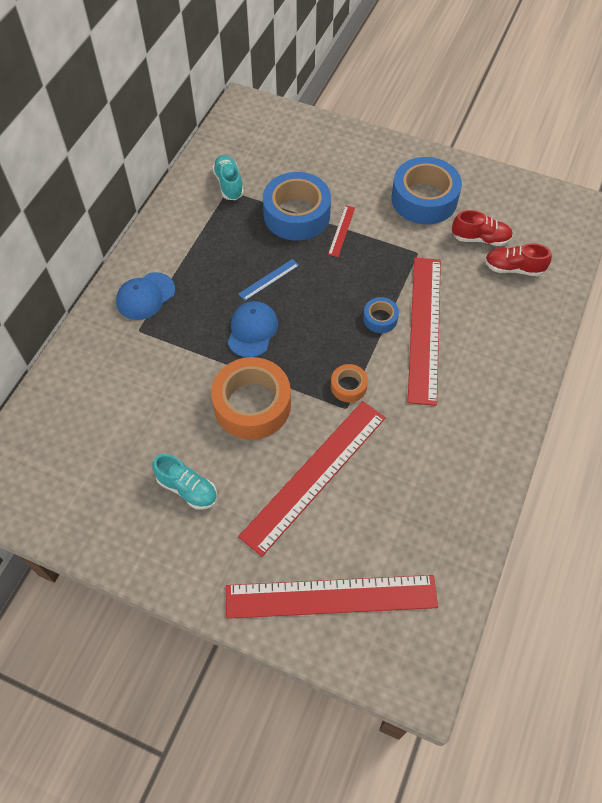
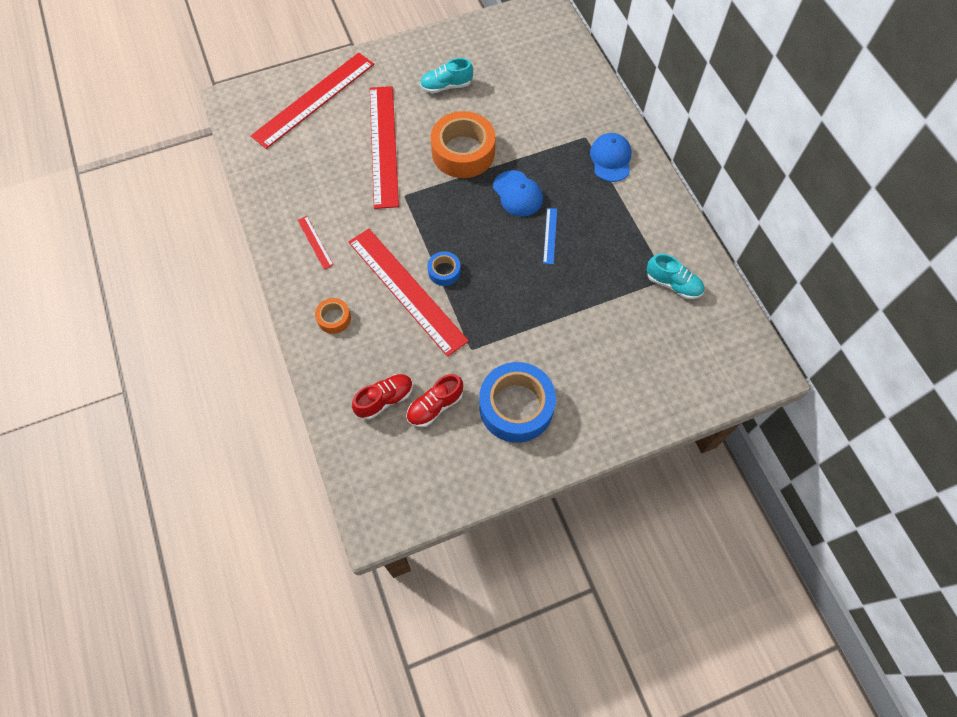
camera: 135 degrees right, 5 degrees up
(297, 214) = (594, 303): blue tape -> none
(341, 231) = (546, 318): red ruler -> red ruler (315, 242)
(348, 386) = (417, 209): orange tape -> orange tape (334, 318)

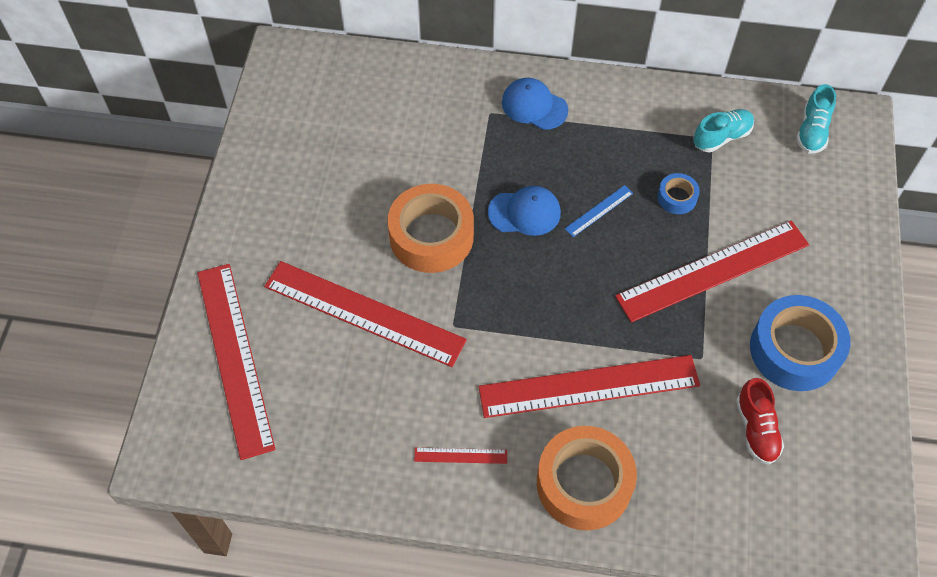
camera: 60 degrees left, 5 degrees down
(334, 318) = (584, 483): orange tape -> orange tape, size x2.10
(385, 399) = (722, 477): red shoe -> none
(444, 271) = (585, 335): blue tape -> blue tape (677, 197)
(446, 86) = (321, 206): turquoise shoe -> turquoise shoe (812, 131)
(548, 327) = (713, 270): none -> red ruler
(550, 235) = (599, 211): blue ruler -> blue ruler turned 75 degrees counterclockwise

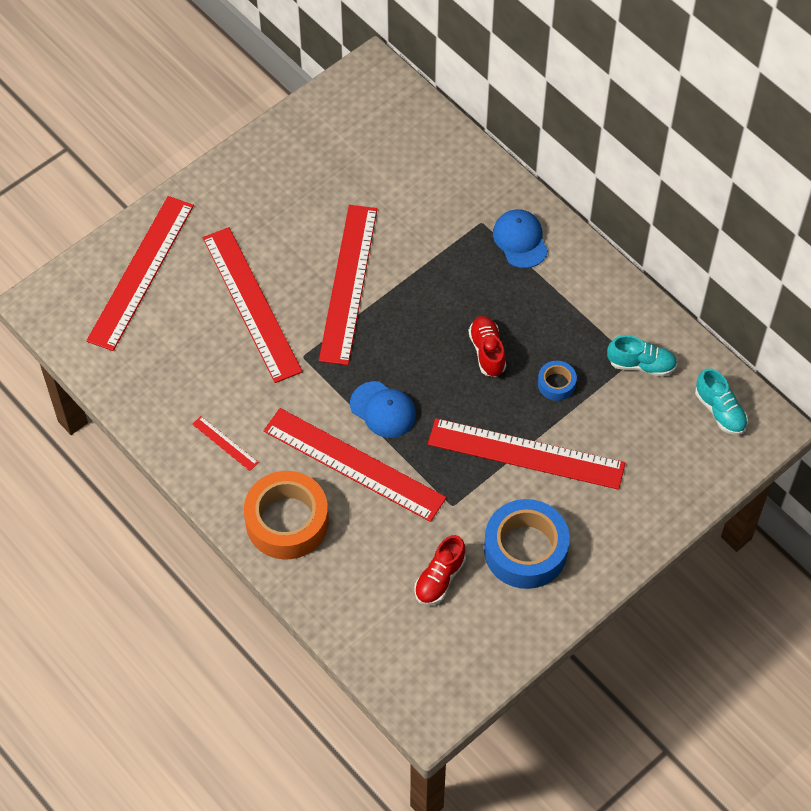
camera: 40 degrees right, 0 degrees up
(431, 236) = (348, 283): orange tape -> red ruler
(524, 212) = (431, 314): blue cap -> blue cap (383, 410)
(599, 211) = (487, 351): blue ruler -> red shoe
(812, 131) = (720, 411): turquoise shoe -> turquoise shoe turned 90 degrees counterclockwise

